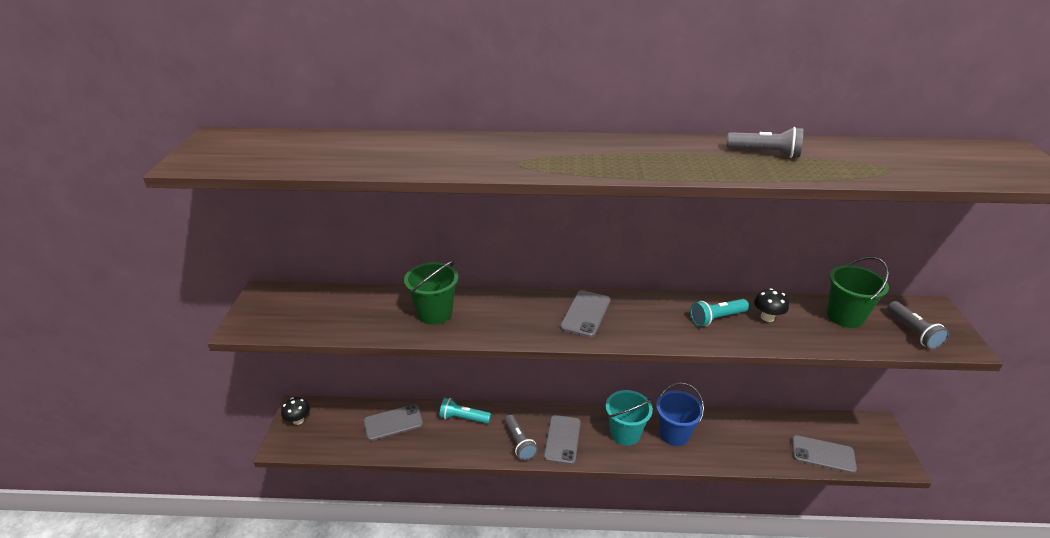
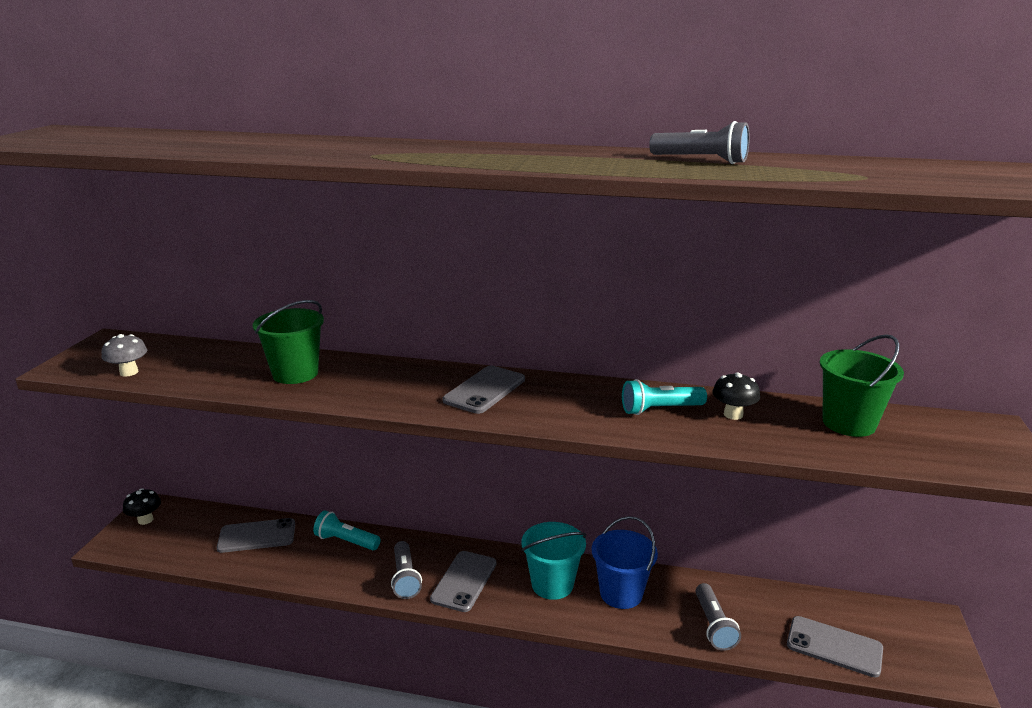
camera: 10 degrees right, 10 degrees down
(300, 326) = (129, 372): none -> grey mushroom
(913, 332) = (946, 449): grey flashlight -> grey flashlight (714, 625)

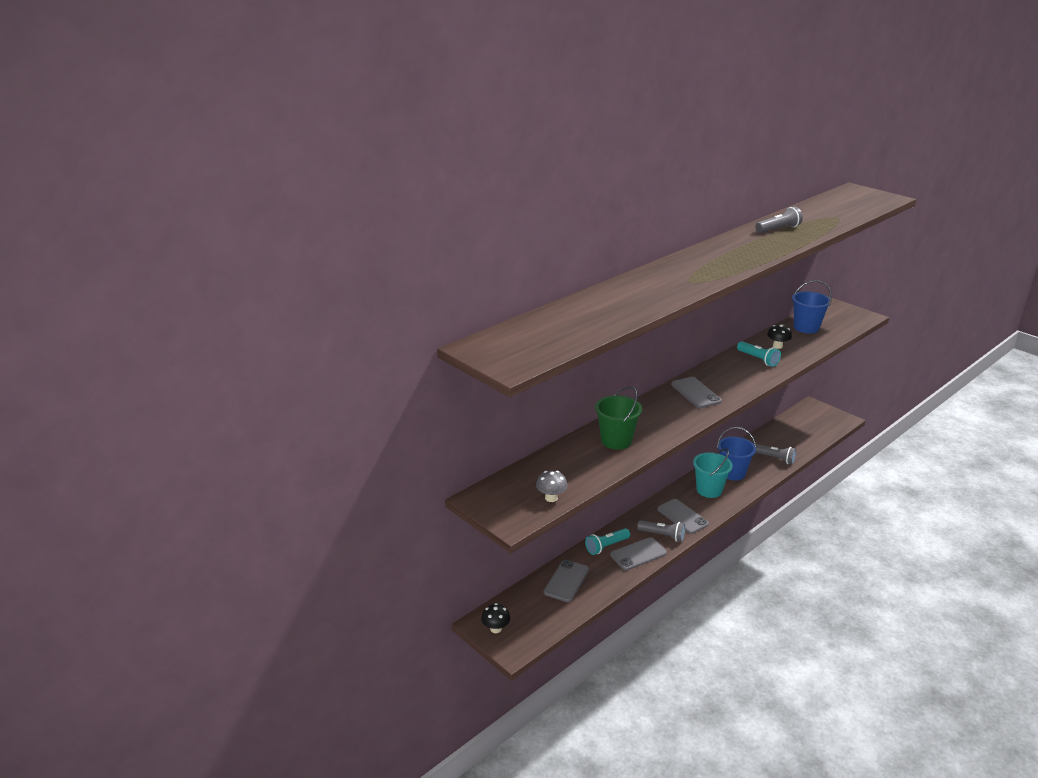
camera: 55 degrees left, 5 degrees up
(660, 410) = (758, 359): turquoise flashlight -> turquoise flashlight turned 60 degrees counterclockwise
(834, 646) = (810, 436): grey phone -> grey phone (638, 554)
(849, 423) = (806, 327): green bucket -> blue bucket

